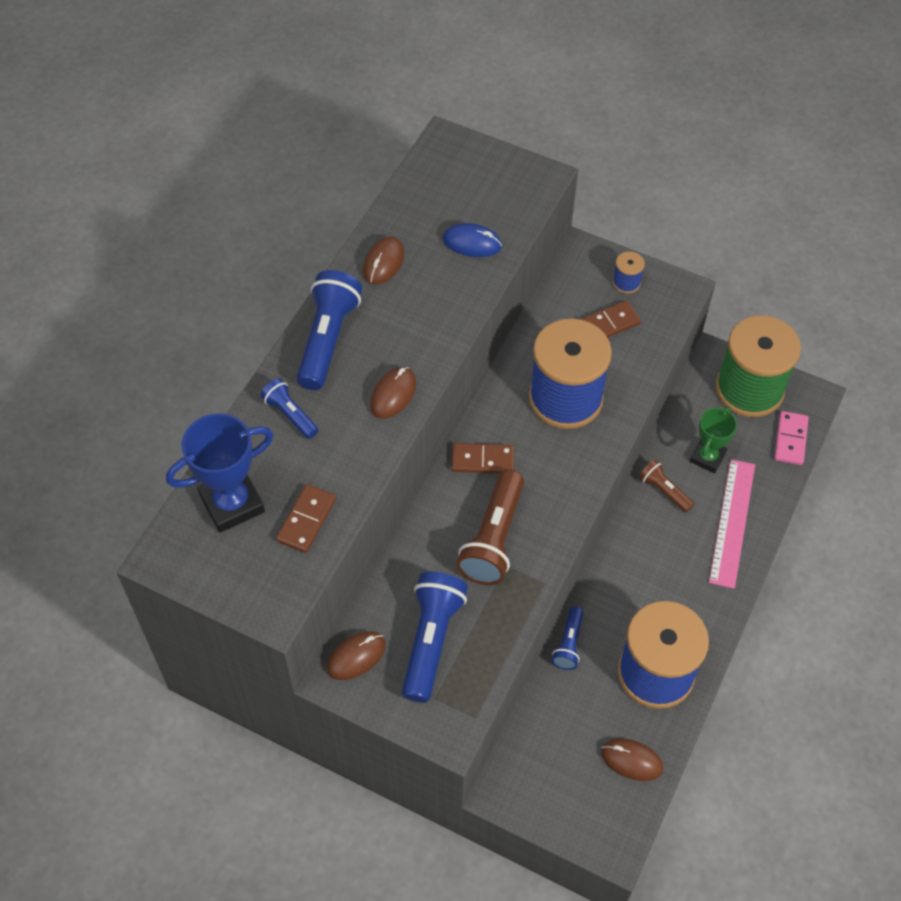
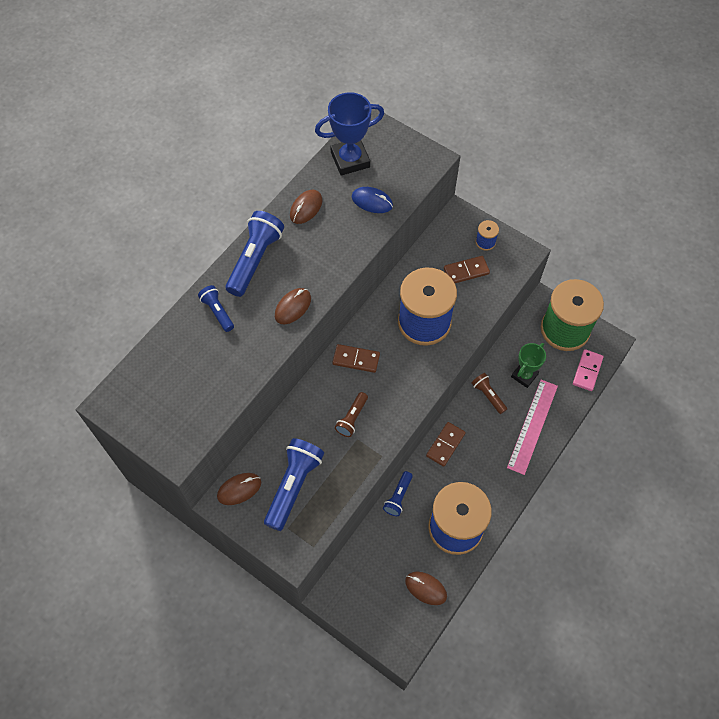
camera: 10 degrees right, 5 degrees up
(232, 503) = (164, 371): blue trophy -> blue trophy (350, 160)
(306, 520) = (213, 391): brown domino -> brown domino (445, 445)
(493, 539) = (352, 418): brown flashlight -> brown flashlight, size x0.55

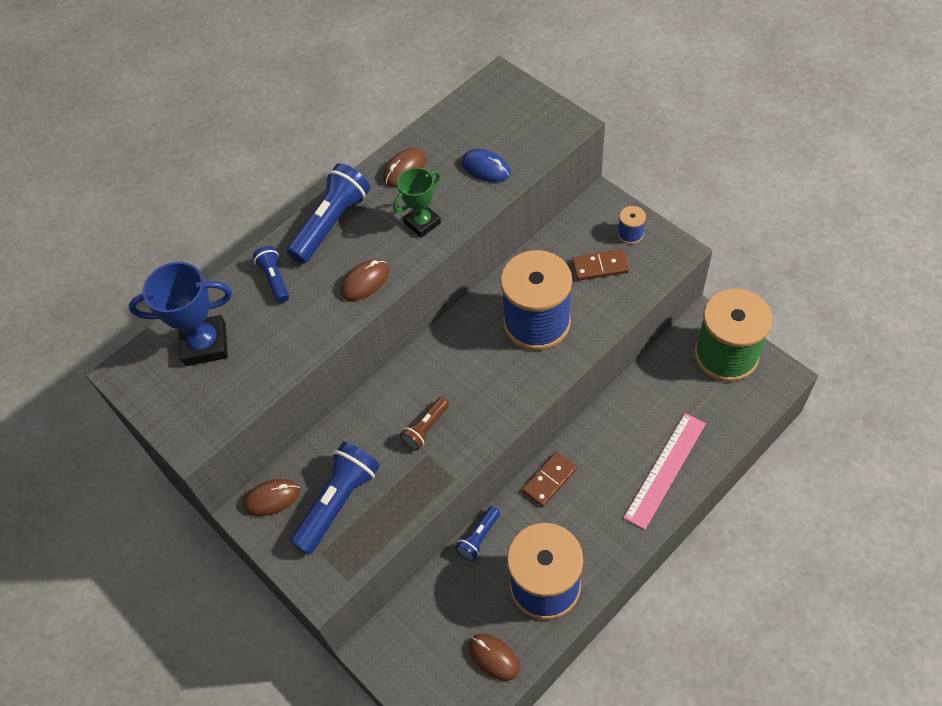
camera: 15 degrees right, 5 degrees down
(350, 160) = (468, 119): blue trophy -> blue trophy (205, 344)
(356, 359) = (444, 358): brown domino -> none
(488, 395) = (614, 426): brown flashlight -> none
(524, 375) = (664, 406): green trophy -> green trophy (422, 223)
(587, 371) = (747, 409): pink domino -> none

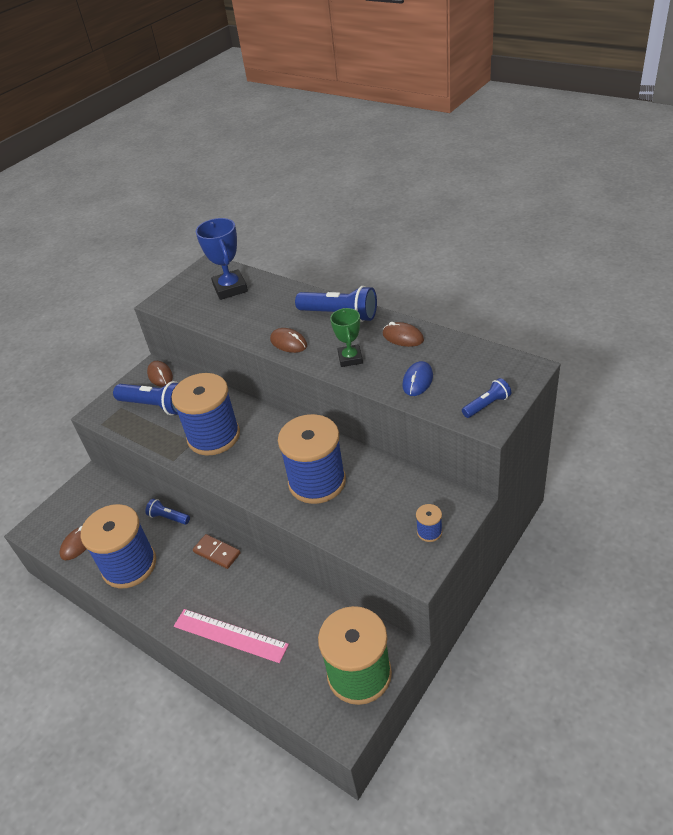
camera: 80 degrees right, 15 degrees down
(274, 279) = (286, 302): blue flashlight -> blue flashlight (487, 405)
(422, 223) = (350, 358): green trophy -> green trophy turned 45 degrees clockwise
(425, 428) = (213, 436): brown flashlight -> blue spool
(600, 266) = (385, 515): brown domino -> none

